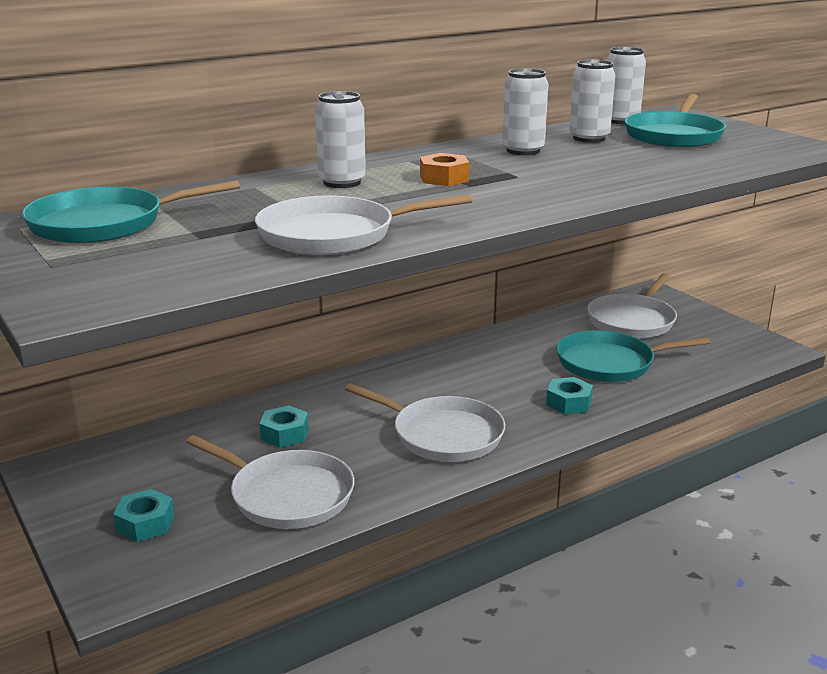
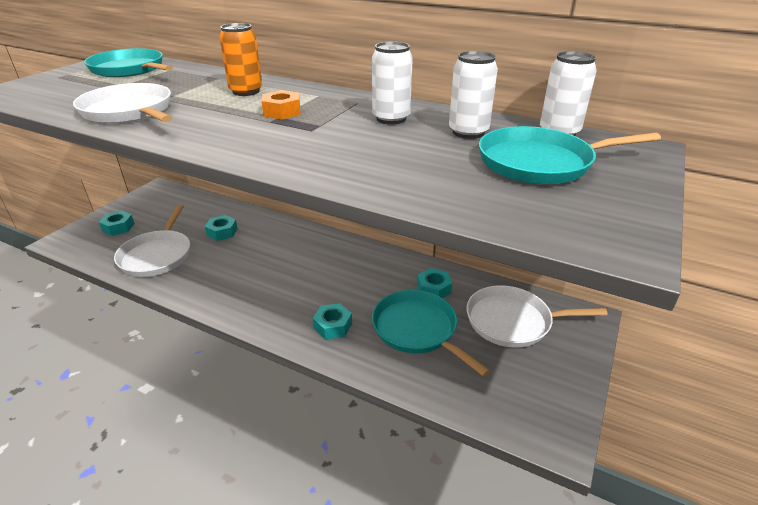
camera: 60 degrees right, 10 degrees up
(342, 182) = (246, 91): white can -> orange can
(442, 435) = (251, 284): white pan -> none
(553, 338) = (434, 289): none -> turquoise nut

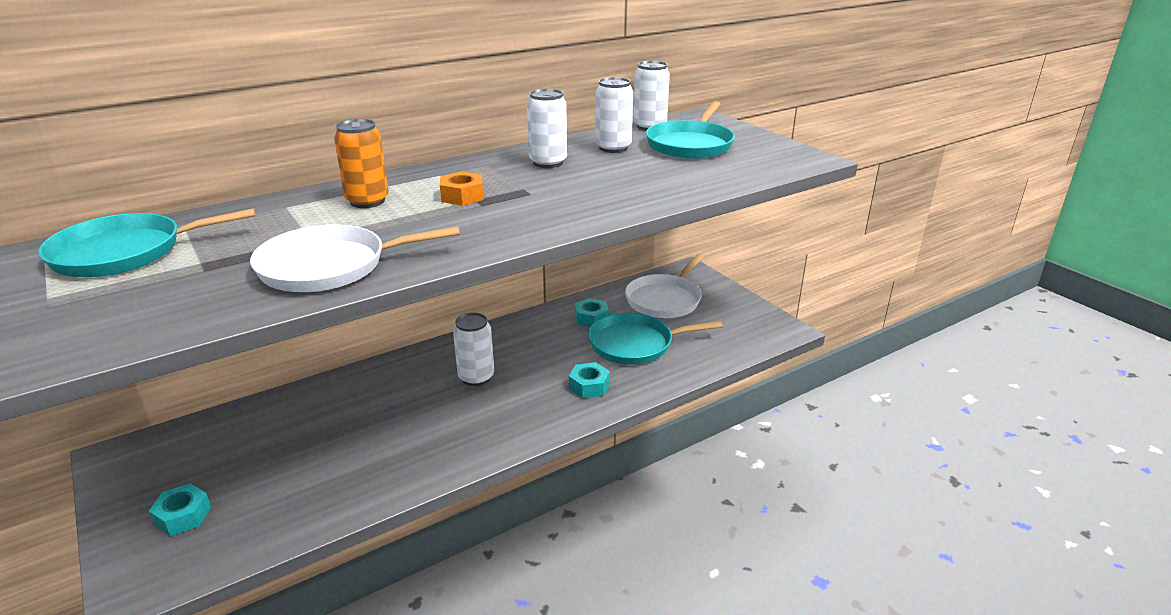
camera: 60 degrees left, 5 degrees down
(157, 255) = (316, 485): white pan -> none
(222, 232) = (332, 419): turquoise nut -> none
(303, 266) = (476, 377): none -> white can

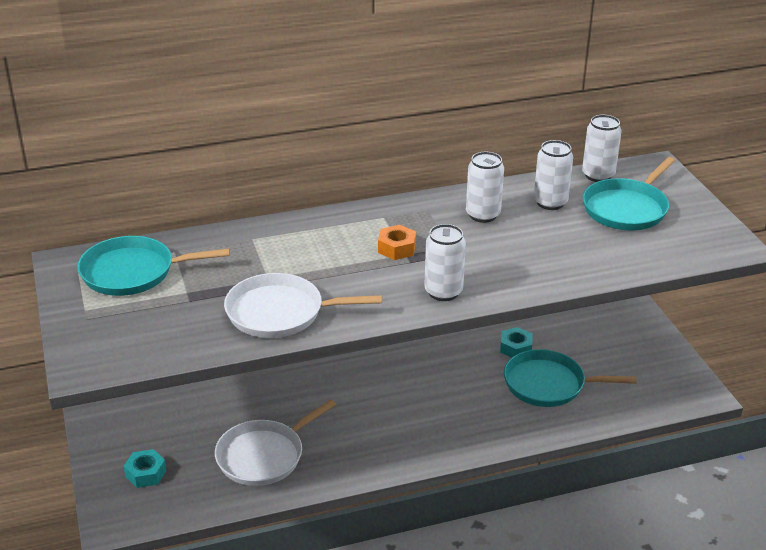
camera: 15 degrees right, 5 degrees up
(367, 201) = (317, 242): orange can -> none
(476, 377) = (393, 393): white can -> white can (443, 292)
(589, 386) = (492, 420): turquoise nut -> none
(665, 299) = (595, 339): white pan -> white pan (264, 455)

